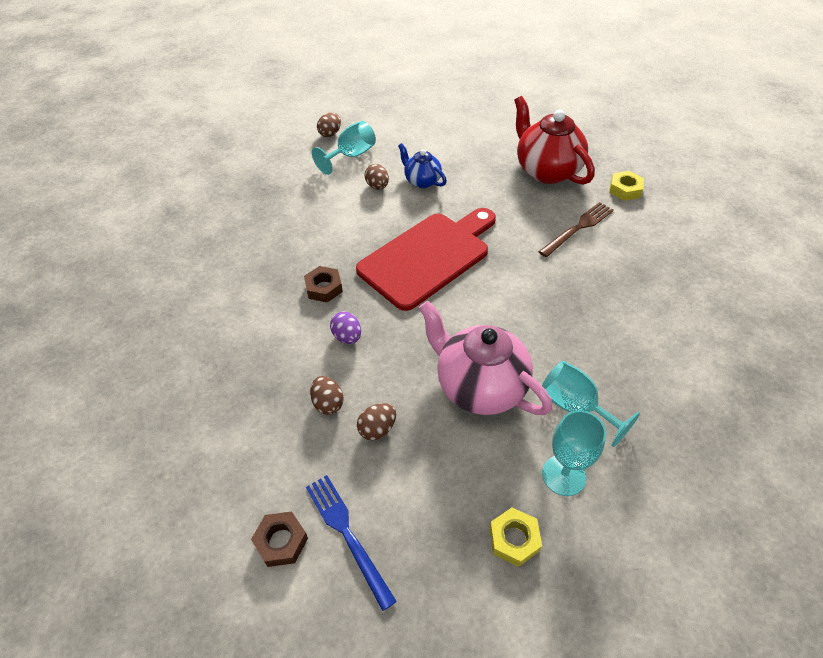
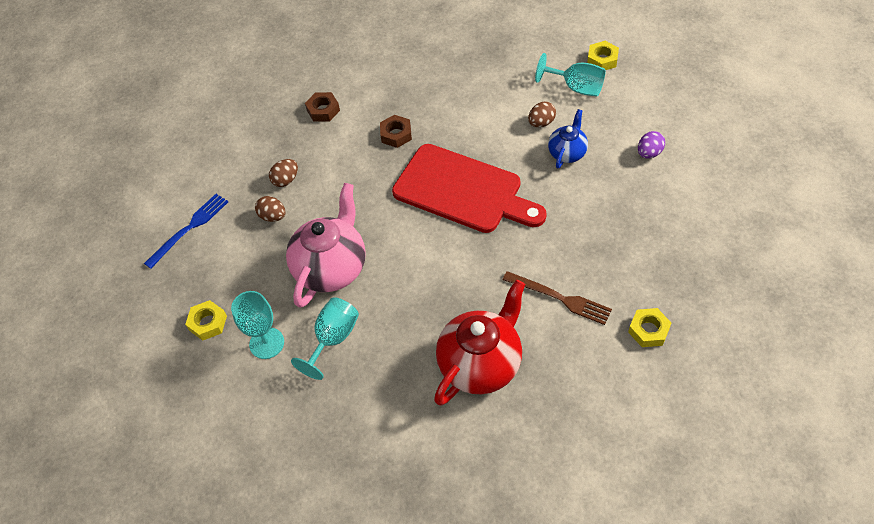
camera: 75 degrees right, 5 degrees up
(281, 541) = (177, 196): brown nut -> brown nut (323, 110)
(330, 134) = (602, 59): brown egg -> yellow nut
(347, 337) = (351, 168): purple egg -> purple egg (649, 153)
(546, 171) = (642, 251): red teapot -> red teapot (481, 364)

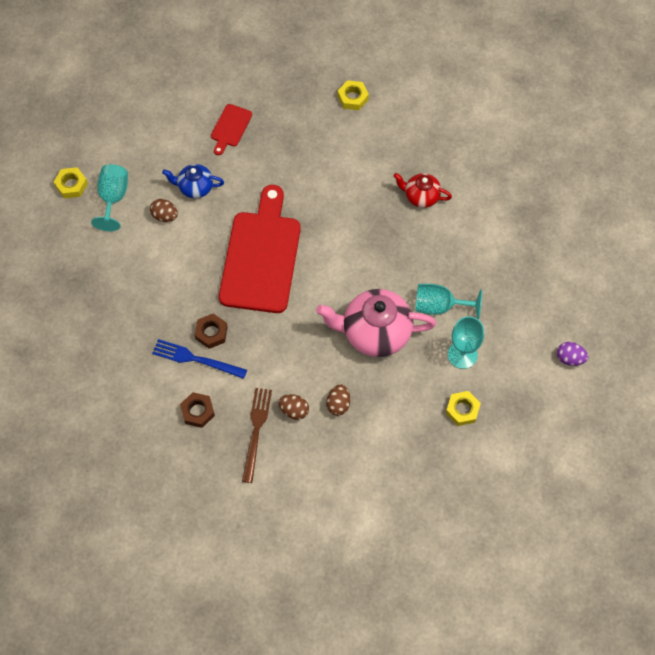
camera: 115 degrees left, 10 degrees up
(189, 229) = (376, 473): blue fork -> blue fork (196, 359)
(481, 364) = (421, 196): red teapot -> red teapot, size x0.54
(559, 298) = (345, 159): brown fork -> brown fork (256, 431)
(637, 198) = (230, 128): none -> red cutting board
(649, 153) = (179, 128): purple egg -> purple egg (569, 358)

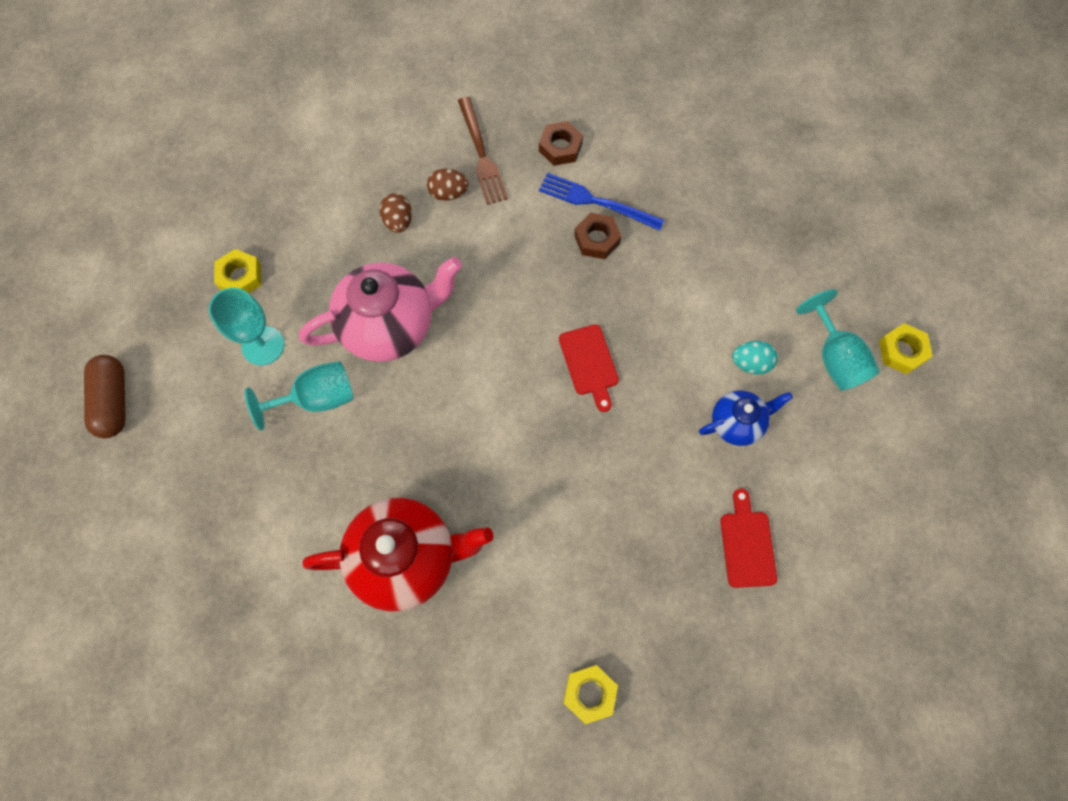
camera: 155 degrees right, 5 degrees up
(165, 216) = (750, 363): brown egg -> turquoise egg
(196, 359) = (596, 202): blue fork -> blue fork turned 150 degrees counterclockwise
(261, 256) = (589, 363): red cutting board -> red cutting board, size x0.44
(421, 196) = (406, 558): red teapot -> red teapot, size x1.84
(569, 358) = (114, 401): purple egg -> brown capsule

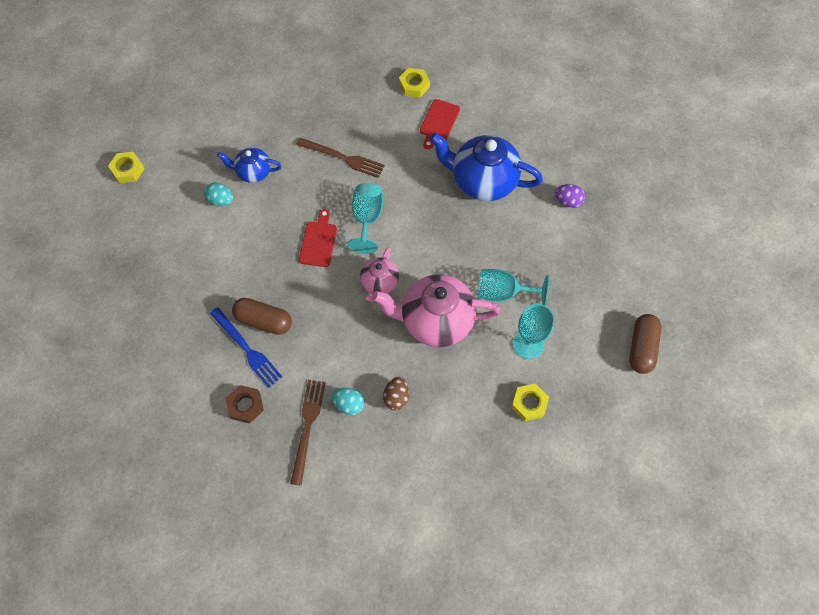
camera: 155 degrees left, 5 degrees down
(267, 581) = (567, 201): none -> purple egg
(406, 558) = (483, 181): red teapot -> blue teapot
(448, 193) = (349, 404): brown egg -> turquoise egg
(482, 342) = (379, 283): none -> pink teapot
(597, 239) = (264, 321): brown nut -> brown capsule
(627, 503) = (343, 158): none -> brown fork
(747, 544) = (291, 114): red cutting board -> red cutting board (438, 122)
(834, 358) = (169, 183): turquoise goblet -> turquoise goblet (367, 218)

